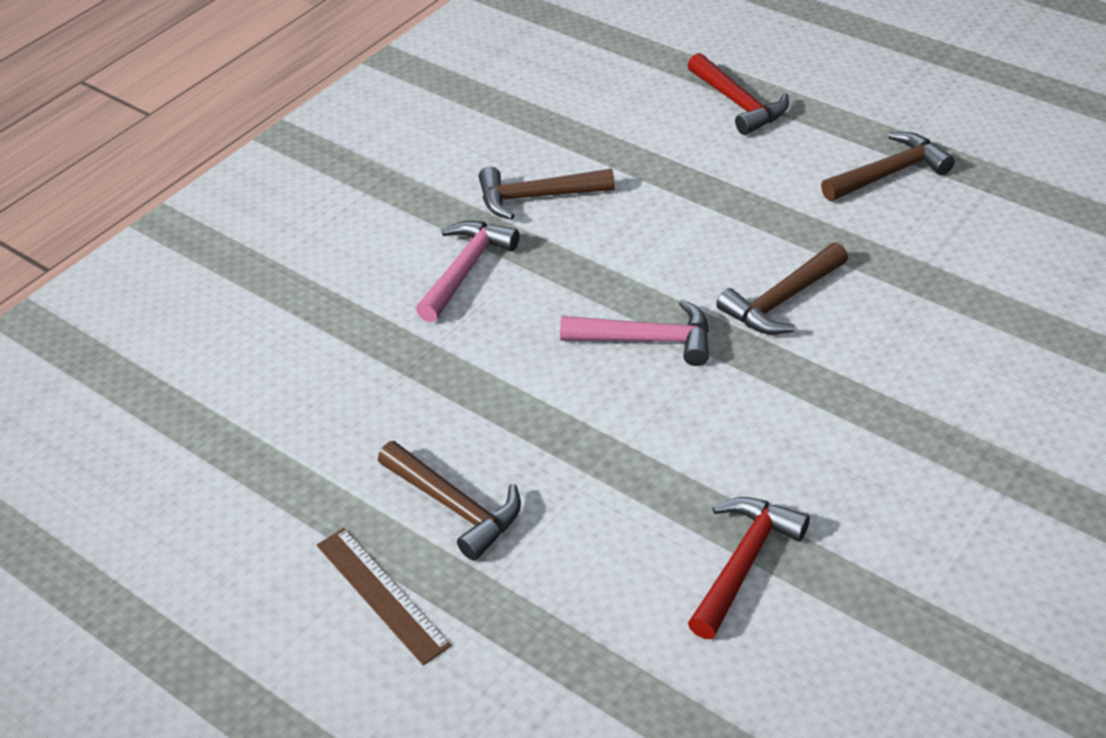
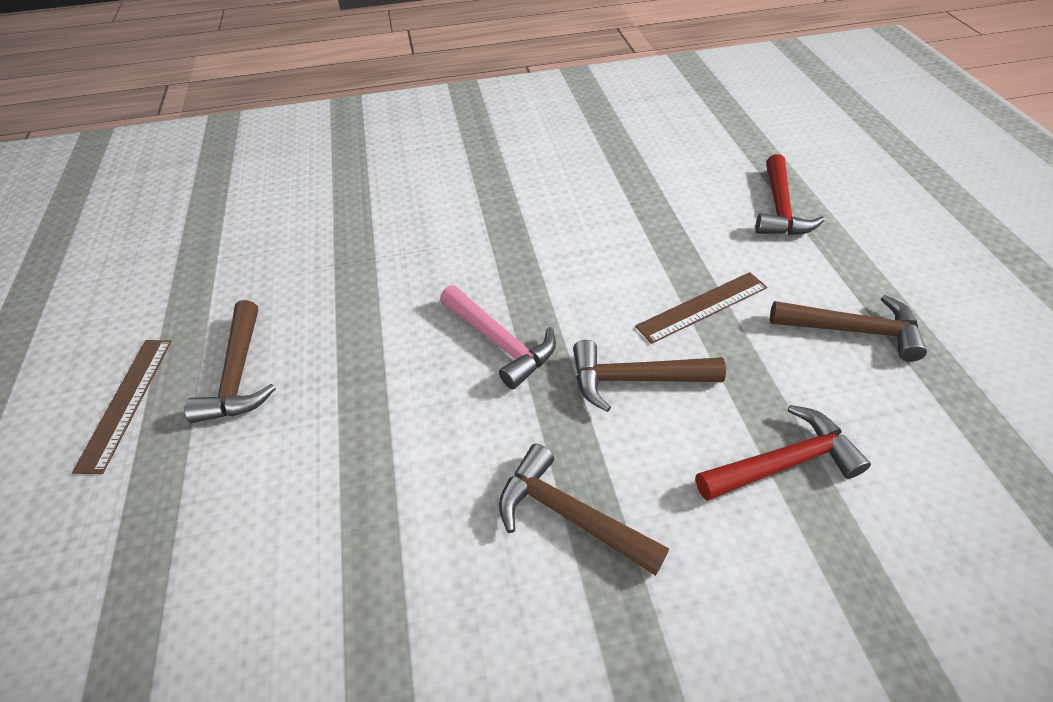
camera: 40 degrees right, 5 degrees up
(466, 269) = (454, 220): pink hammer -> none
(536, 197) = (555, 198): brown hammer -> brown hammer (569, 515)
(743, 562) = (335, 583): red hammer -> red hammer (783, 462)
(768, 218) = (702, 307): none -> brown ruler

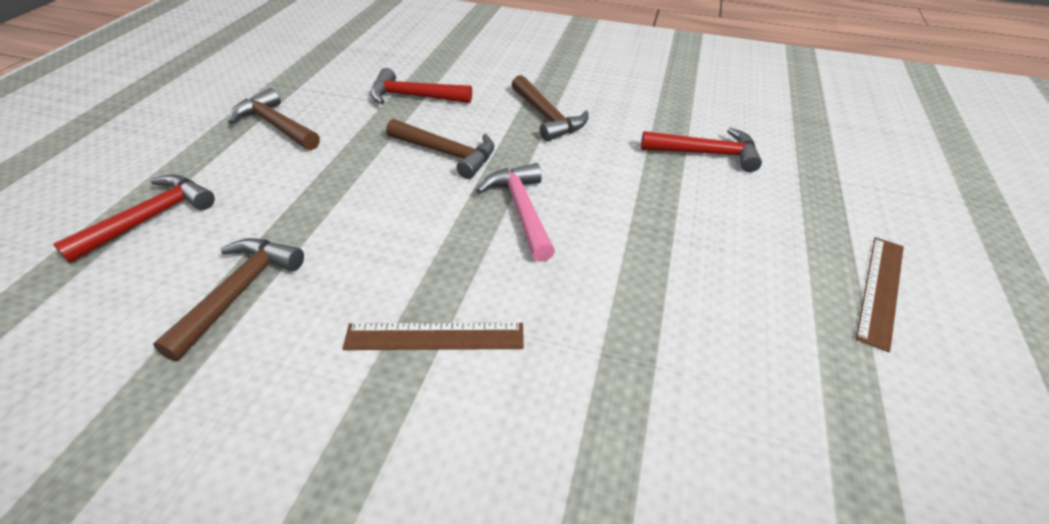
camera: 155 degrees left, 5 degrees down
(239, 374) = (768, 273): brown hammer -> brown hammer (239, 292)
(309, 544) = (706, 153): none -> red hammer
(702, 307) = (343, 174): brown ruler -> brown ruler (435, 337)

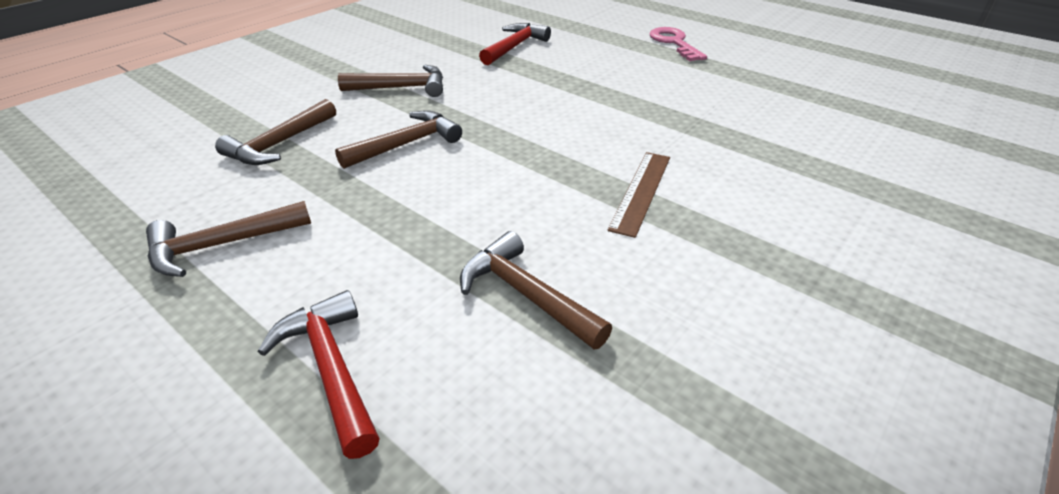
camera: 65 degrees left, 5 degrees down
(413, 97) = (279, 144): red hammer -> brown hammer
(521, 210) = (520, 127): pink hammer -> none
(881, 290) = (674, 43): brown ruler -> pink key

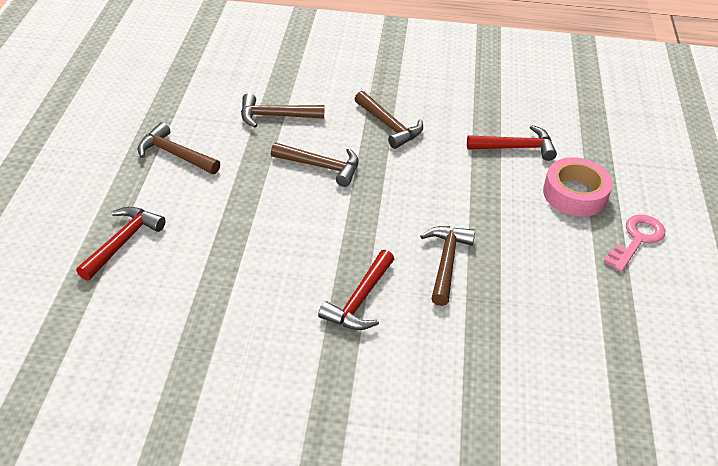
camera: 55 degrees right, 5 degrees up
(526, 294) = (218, 286): brown hammer -> brown hammer (446, 262)
(599, 45) = (575, 194): none -> pink tape
(641, 191) = (360, 300): brown ruler -> red hammer

